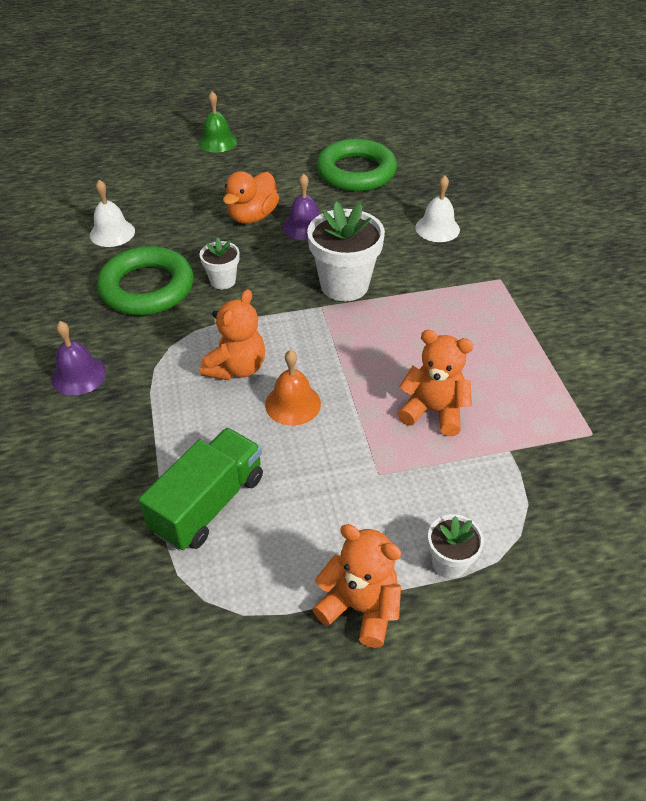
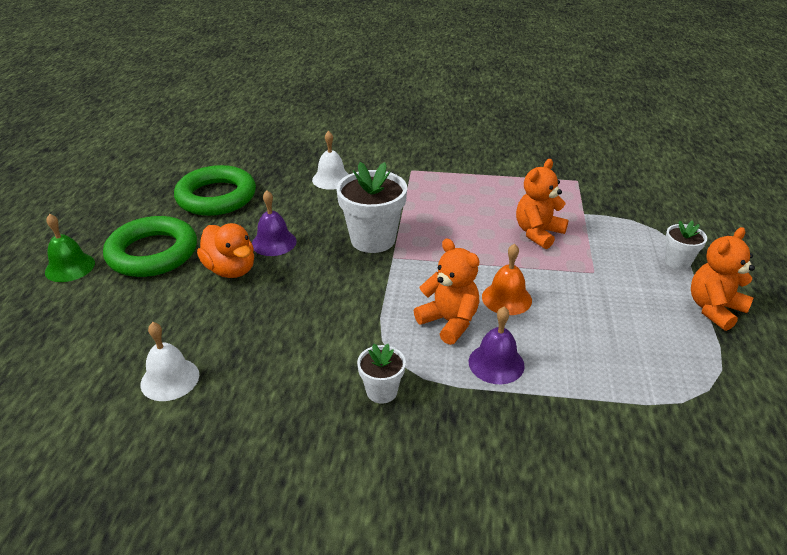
camera: 70 degrees left, 10 degrees down
(79, 375) = (409, 440): purple bell -> purple bell (496, 363)
(147, 288) = (294, 364): green ring -> green ring (152, 253)
(209, 503) = (608, 369): green truck -> none
(223, 281) = (319, 308): white flower pot -> white flower pot (381, 391)

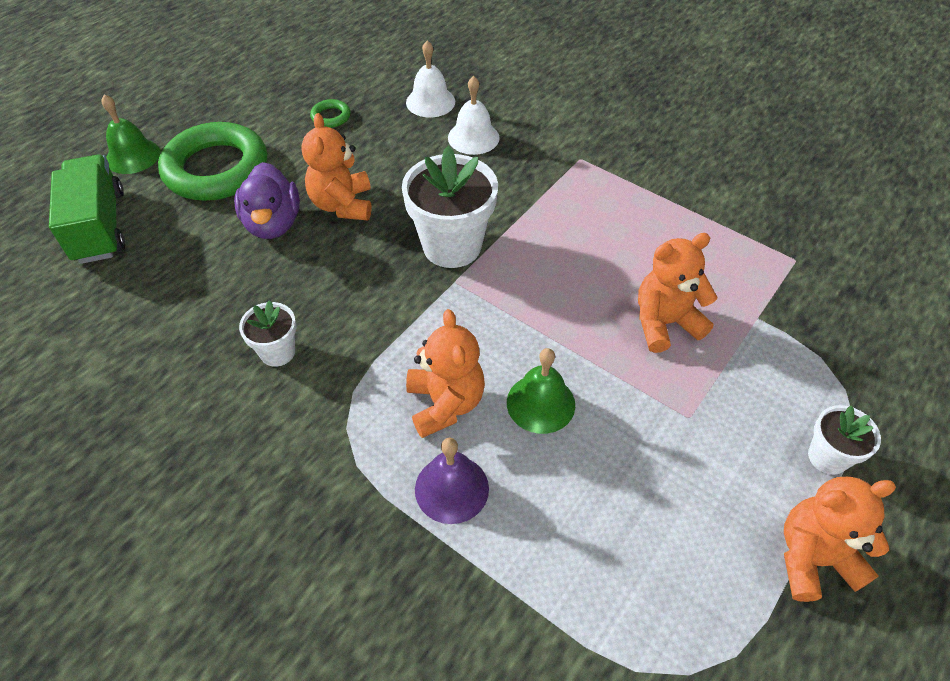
camera: 30 degrees right, 15 degrees up
(82, 319) = (100, 226): none -> green truck
(170, 379) = (120, 337): white bell -> white bell (430, 102)
(216, 197) = (331, 117): green ring -> green ring, size x0.40
(231, 269) = (273, 223): orange duck -> purple duck
(274, 242) = (342, 205): purple bell -> orange teddy bear
(381, 391) = (300, 459): white flower pot -> white flower pot (277, 352)
(506, 298) = (540, 403): orange bell -> green bell

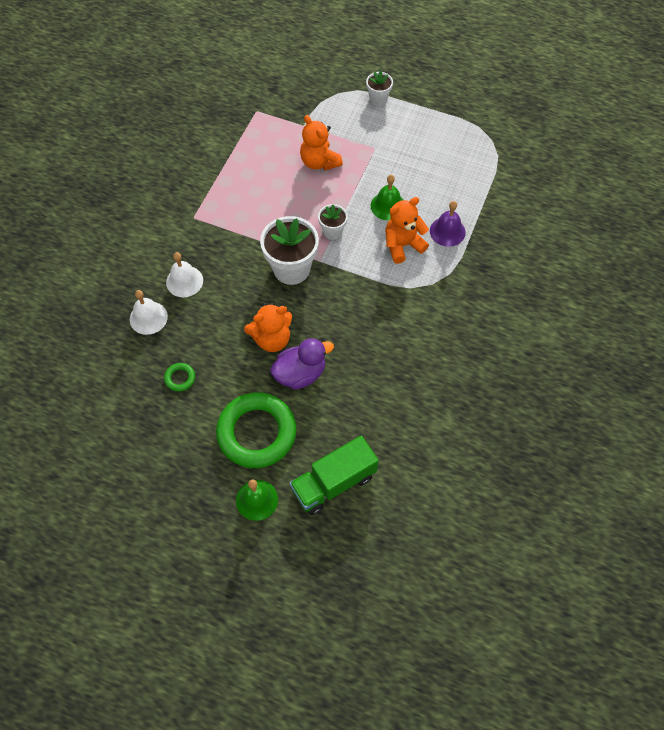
camera: 105 degrees left, 10 degrees up
(277, 352) = (398, 332): white flower pot -> white flower pot (332, 232)
(813, 558) = (429, 104): orange teddy bear -> none

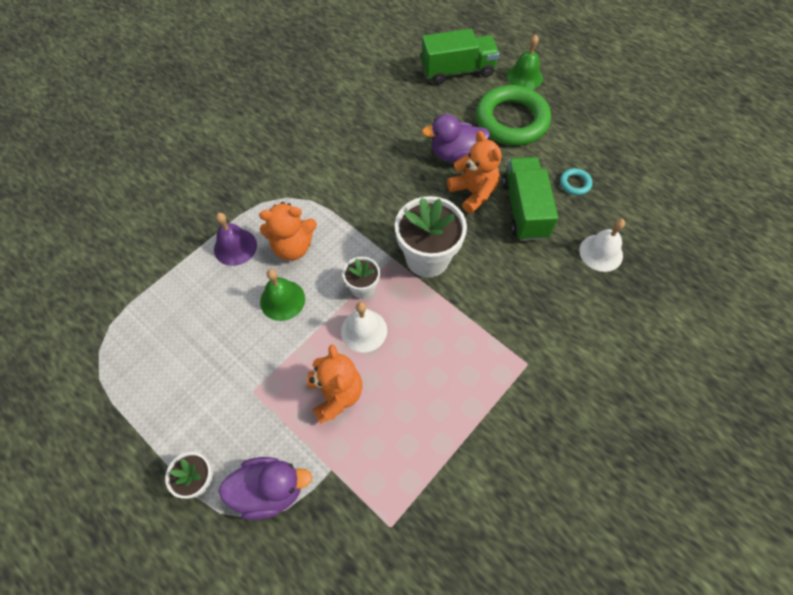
camera: 160 degrees left, 0 degrees up
(180, 378) = (575, 183): green ring -> turquoise ring
(184, 281) = (553, 282): white bell -> white bell (364, 330)
(222, 337) = (524, 209): none -> green truck
(272, 339) = (473, 192): orange teddy bear -> orange teddy bear turned 60 degrees clockwise
(335, 106) = (270, 490): none -> purple duck

